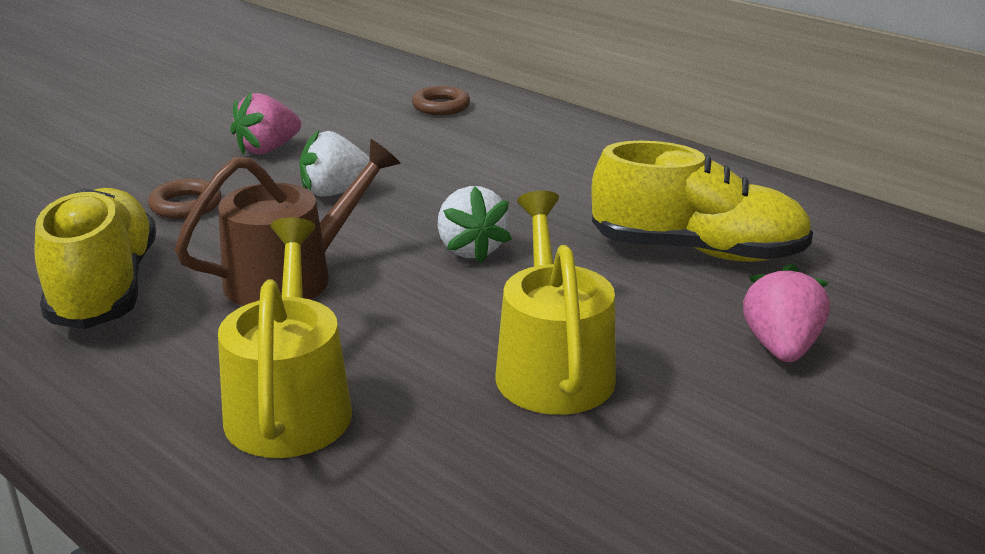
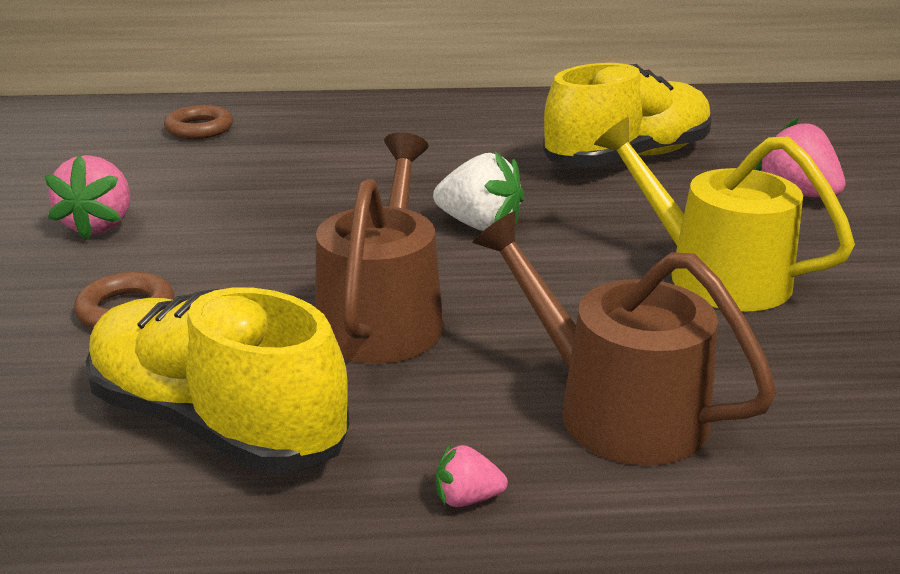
camera: 45 degrees left, 0 degrees up
(120, 397) = (467, 498): none -> pink strawberry
(290, 405) = (616, 408): yellow watering can -> brown watering can
(336, 192) = (262, 233): white strawberry -> none

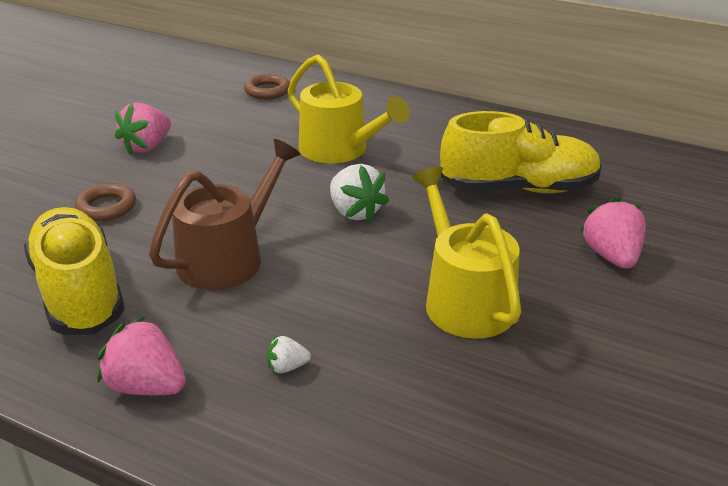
camera: 30 degrees right, 5 degrees up
(376, 168) = (339, 150): none -> yellow watering can
(467, 498) = (146, 386): pink strawberry -> pink strawberry, size x1.95
(616, 408) = (287, 367): brown watering can -> white strawberry

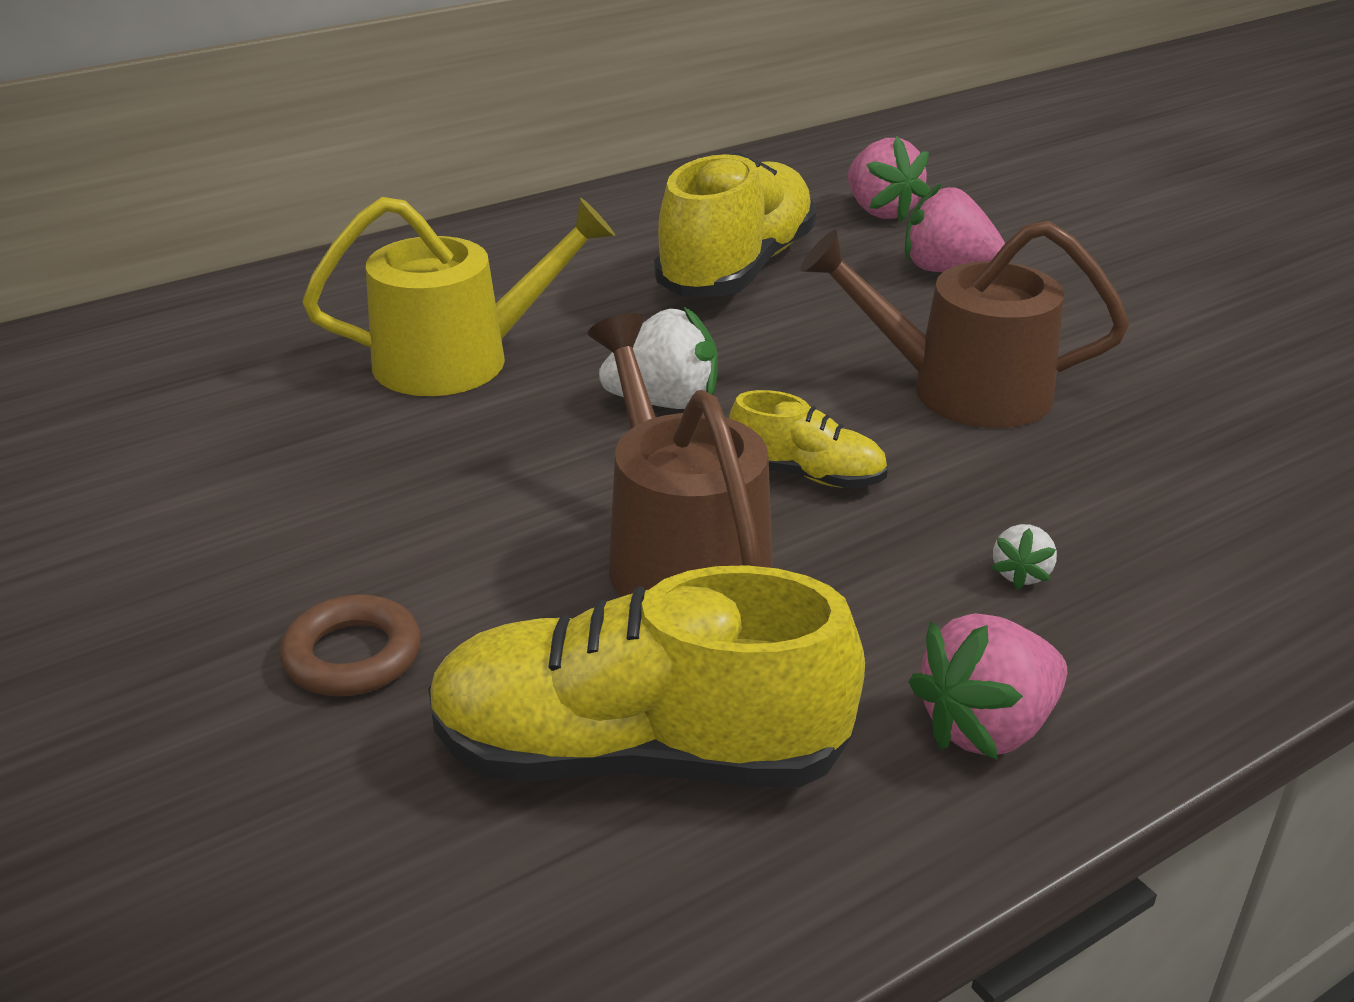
camera: 60 degrees left, 0 degrees up
(147, 147) = (166, 550): pink strawberry -> pink strawberry (880, 211)
(267, 91) = (141, 363): brown ring -> none
(325, 272) = (806, 475): none -> yellow shoe
(464, 300) = (963, 390): yellow watering can -> brown watering can

